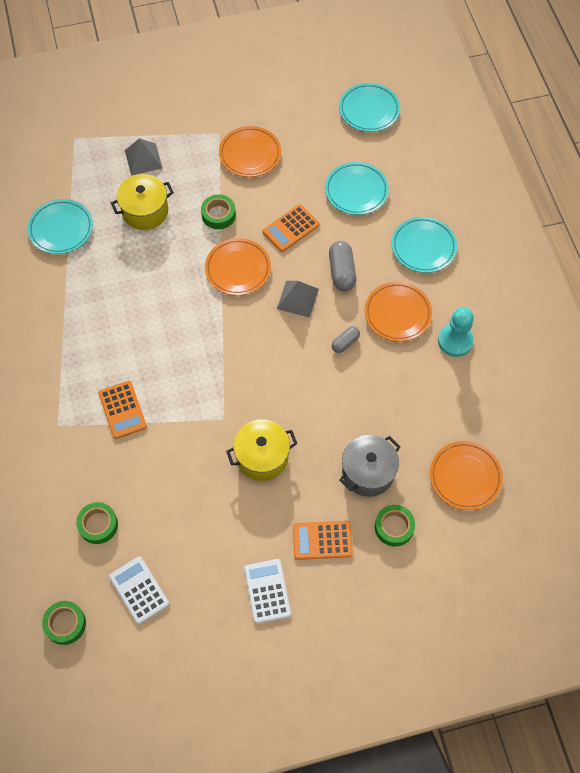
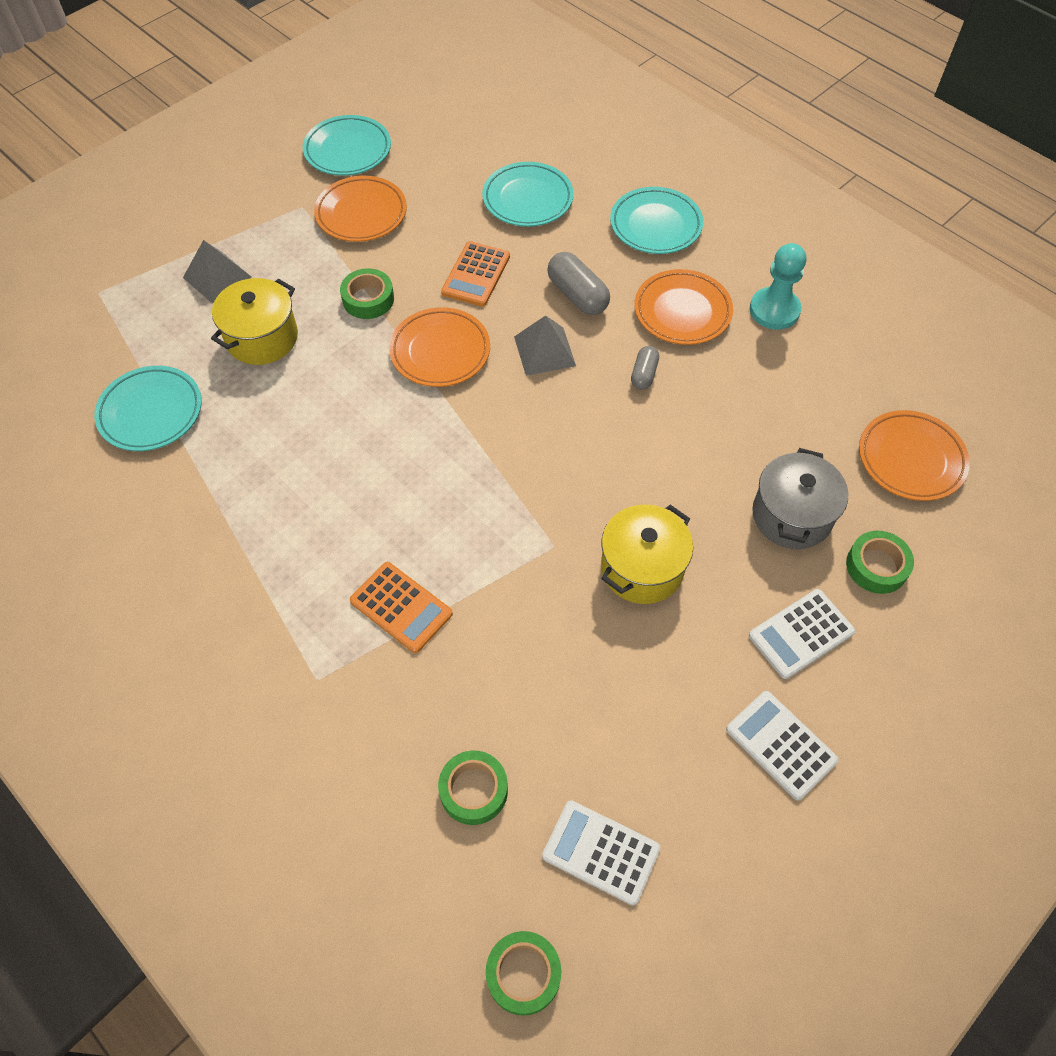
camera: 30 degrees left, 5 degrees down
(322, 540) = (801, 634): orange calculator -> white calculator
(369, 110) = (478, 109): turquoise plate -> turquoise plate (348, 150)

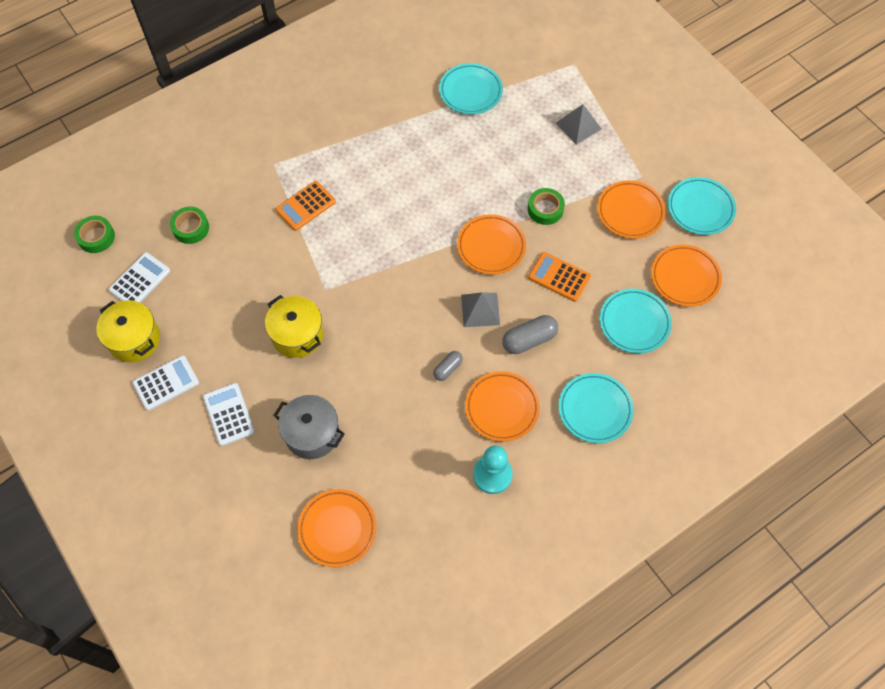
camera: 100 degrees right, 5 degrees up
(262, 338) = (520, 148): yellow pot -> yellow pot (134, 339)
(453, 159) = (685, 278): none -> orange plate
(644, 374) = (448, 368): grey capsule -> grey capsule turned 75 degrees counterclockwise
(876, 566) = (261, 475): green tape -> none

